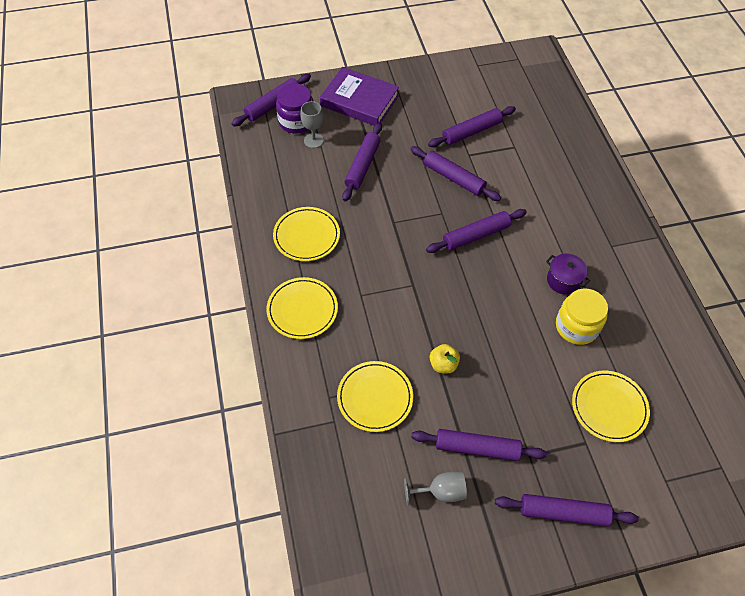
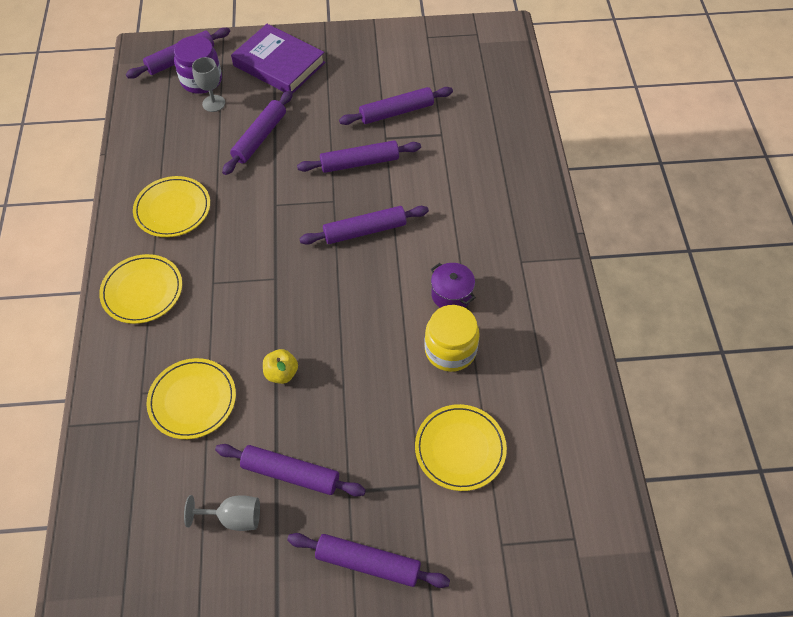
camera: 10 degrees right, 0 degrees up
(453, 178) = (359, 162): purple rolling pin -> purple rolling pin turned 60 degrees counterclockwise

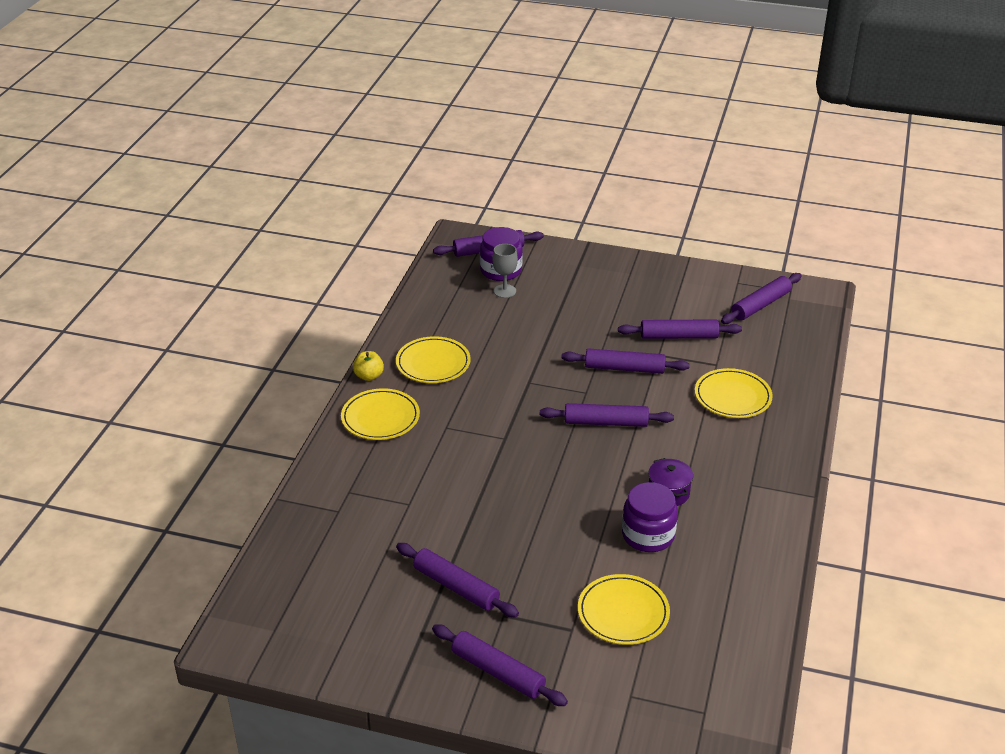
camera: 20 degrees right, 20 degrees down
(192, 400) = (391, 509): yellow plate -> yellow plate (732, 396)
(234, 517) = (391, 604): grey goblet -> none
(260, 137) = (537, 327): purple rolling pin -> purple rolling pin (761, 305)
(279, 64) = (580, 273): purple book -> none
(281, 373) = (480, 511): yellow apple -> yellow apple (369, 376)
(450, 350) = (648, 535): yellow jar -> purple jar

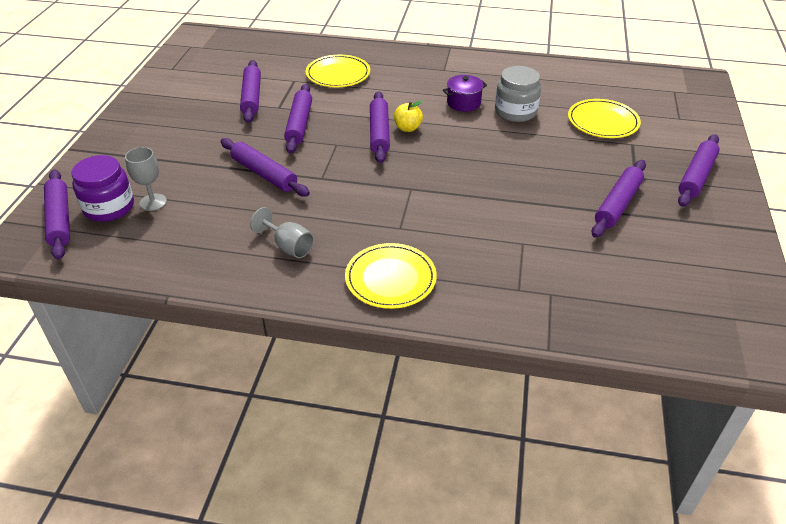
camera: 95 degrees left, 5 degrees up
(369, 376) = (313, 298): yellow apple -> yellow apple (407, 128)
(433, 363) = (288, 246): yellow plate -> grey goblet
(648, 535) = (515, 112): purple jar -> grey jar
(761, 305) = (209, 59): purple rolling pin -> purple rolling pin (264, 174)

